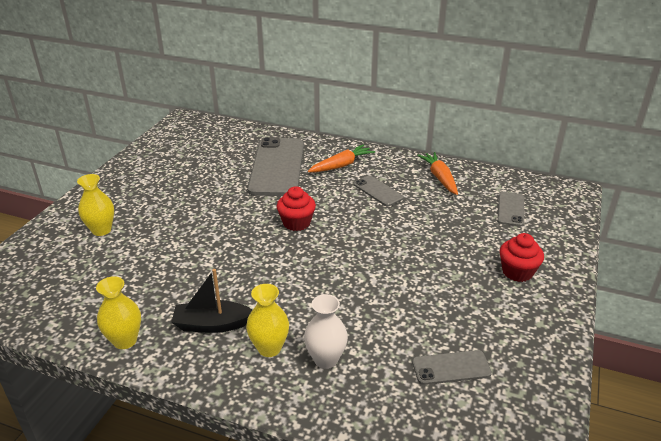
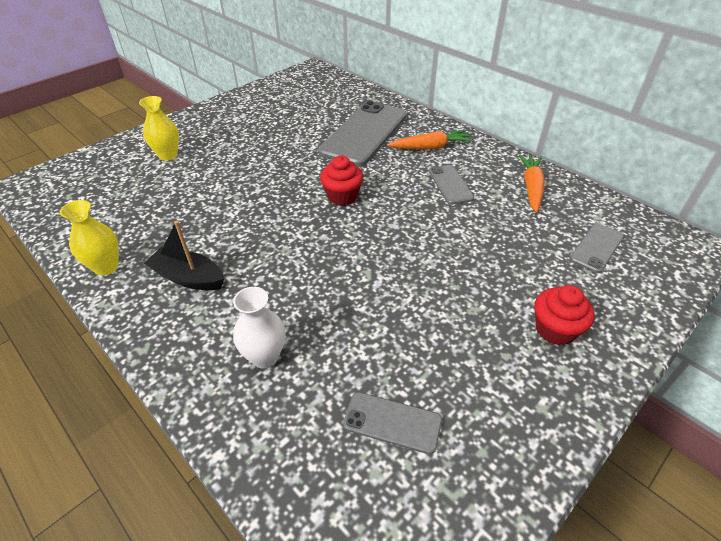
camera: 25 degrees right, 10 degrees up
(269, 348) = (220, 322): yellow vase -> none

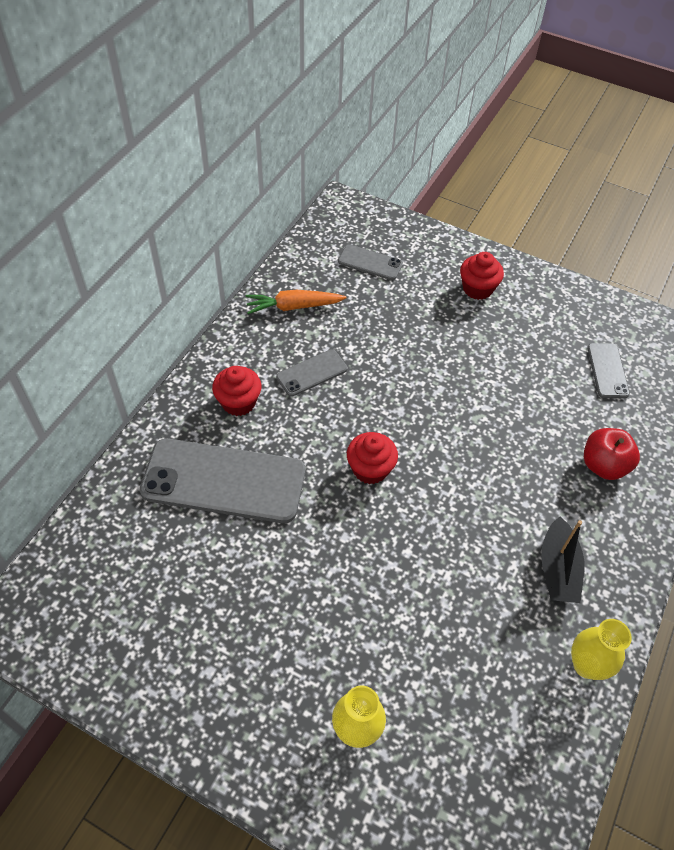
camera: 110 degrees left, 10 degrees up
(265, 356) = (603, 465): white vase -> red apple
(430, 147) = (238, 402): orange carrot -> red cupcake

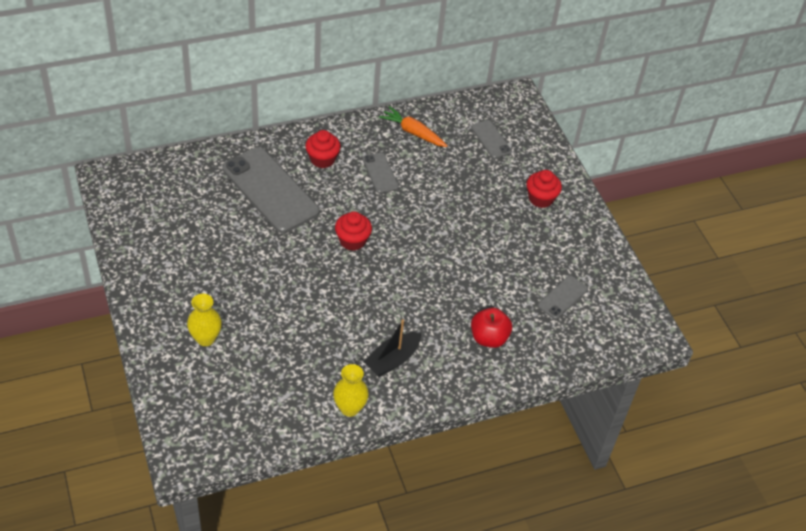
camera: 40 degrees right, 5 degrees down
(312, 373) = (380, 173): grey phone -> grey phone turned 60 degrees clockwise

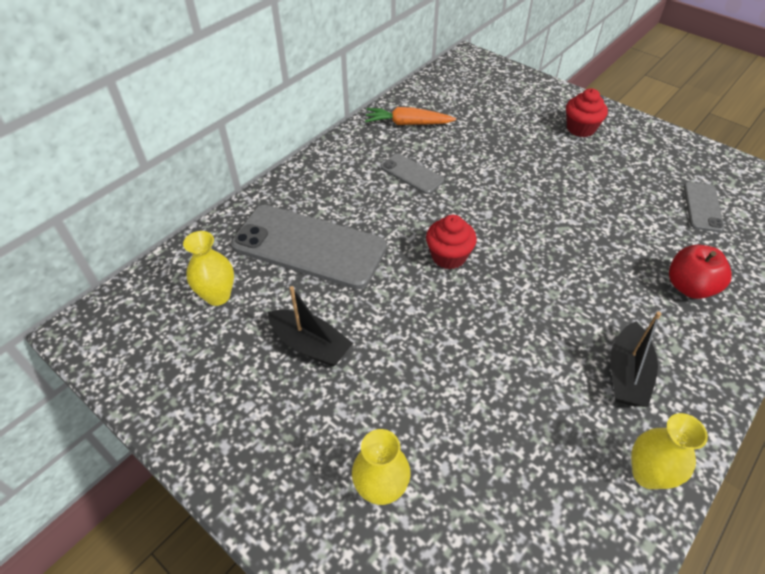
camera: 25 degrees left, 0 degrees up
(193, 194) = (218, 296): none -> yellow vase
(225, 250) = (310, 345): none -> black boat
(322, 159) = (340, 188): red cupcake -> none
(491, 139) = (484, 99): grey phone -> none

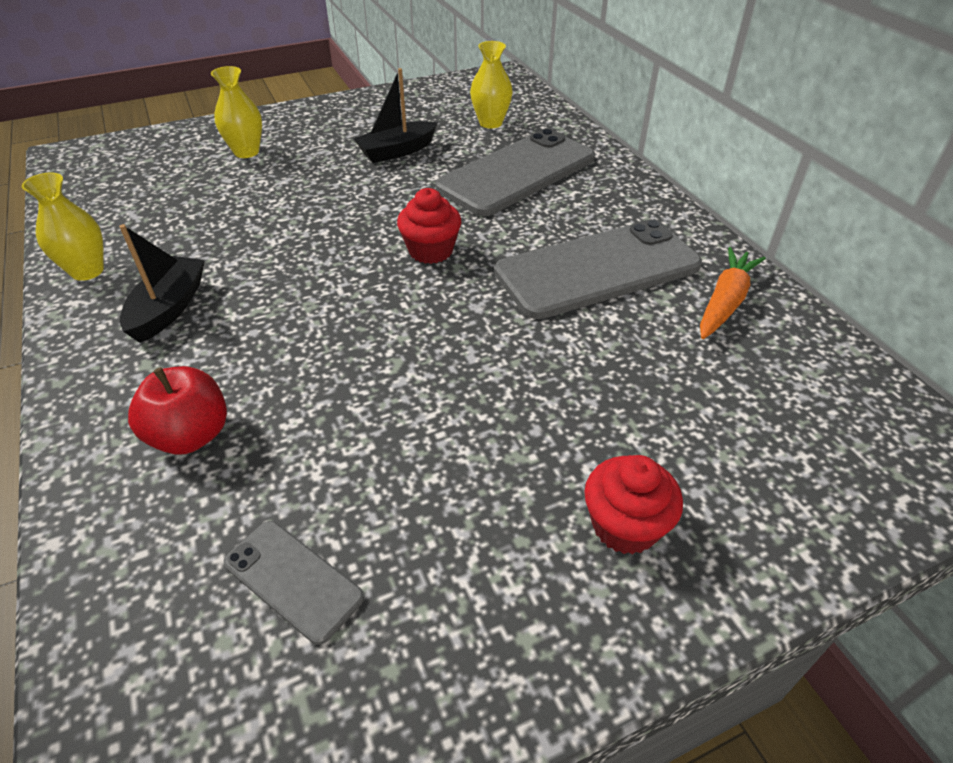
camera: 115 degrees right, 5 degrees down
(411, 174) = (597, 269): grey phone -> grey phone, size x2.08
(627, 374) = (169, 308): black boat -> black boat turned 60 degrees clockwise

